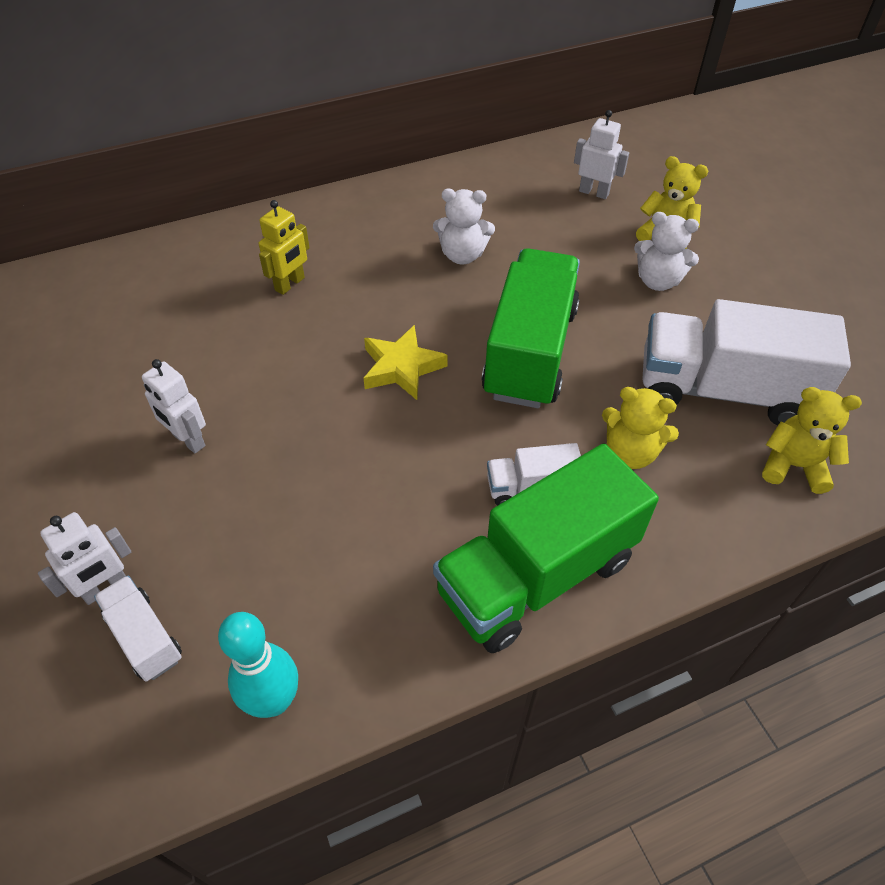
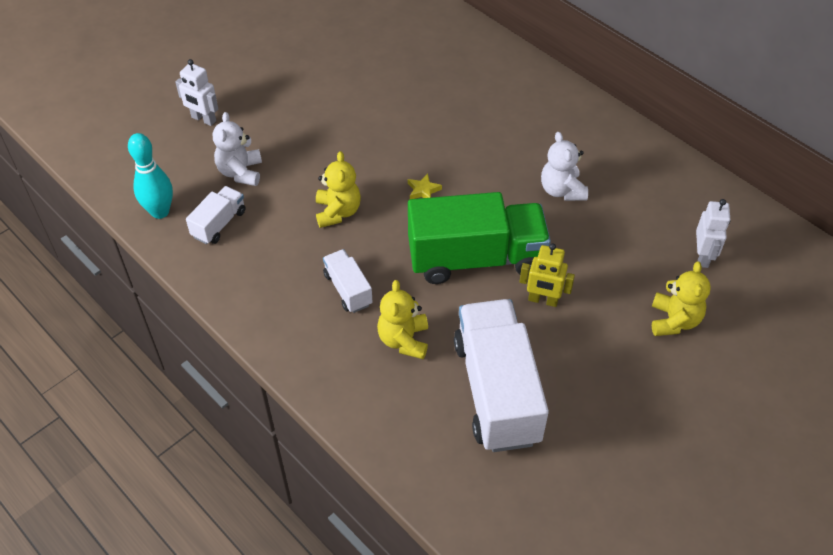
camera: 70 degrees right, 0 degrees up
(145, 637) = (180, 147): white truck -> white truck (219, 224)
(188, 440) = (314, 111): white robot -> none
(290, 284) = (473, 106): yellow robot -> yellow robot (543, 300)
(401, 367) = (423, 190): yellow star -> yellow star, size x0.53
(536, 575) = (279, 308): green truck -> none
(658, 281) = (607, 325): white teddy bear -> white teddy bear (240, 172)
(793, 466) = (437, 449): yellow teddy bear -> yellow teddy bear (338, 212)

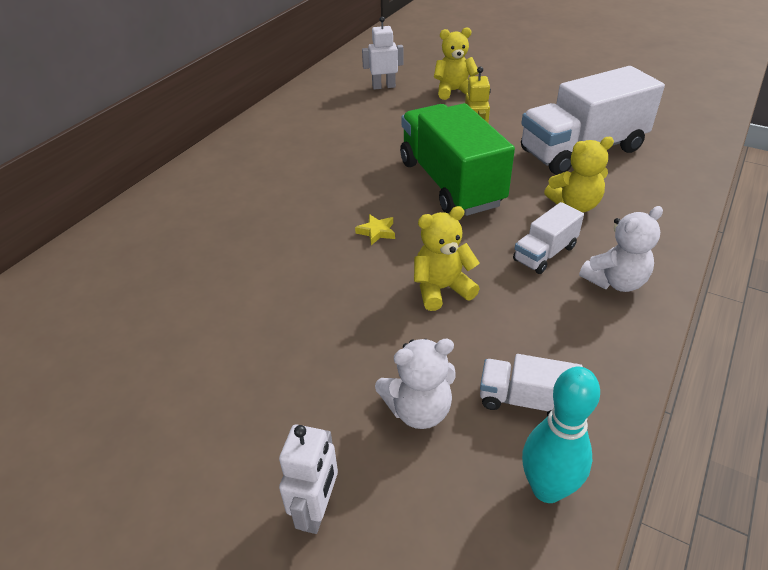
camera: 105 degrees left, 10 degrees down
(562, 190) = (339, 152): white teddy bear -> white teddy bear (615, 281)

